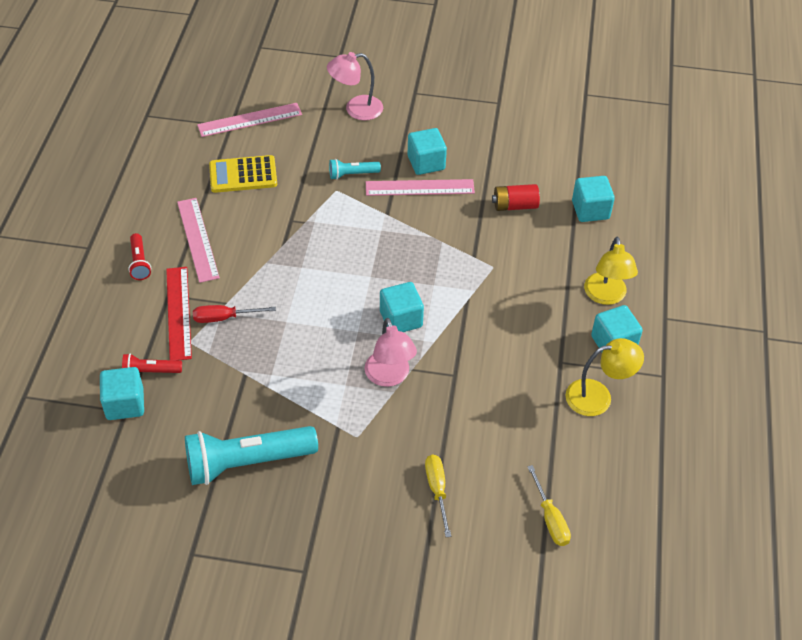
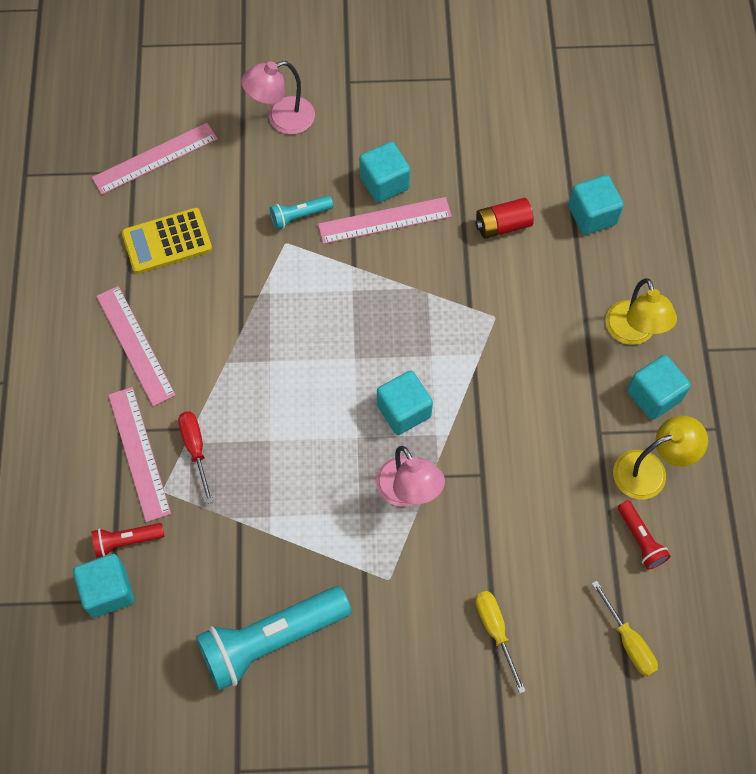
camera: 10 degrees left, 15 degrees up
(139, 262) = (73, 391): red flashlight -> red flashlight (640, 539)
(178, 313) = (139, 453): red ruler -> pink ruler
(224, 318) = (195, 449): red screwdriver -> red screwdriver turned 90 degrees clockwise

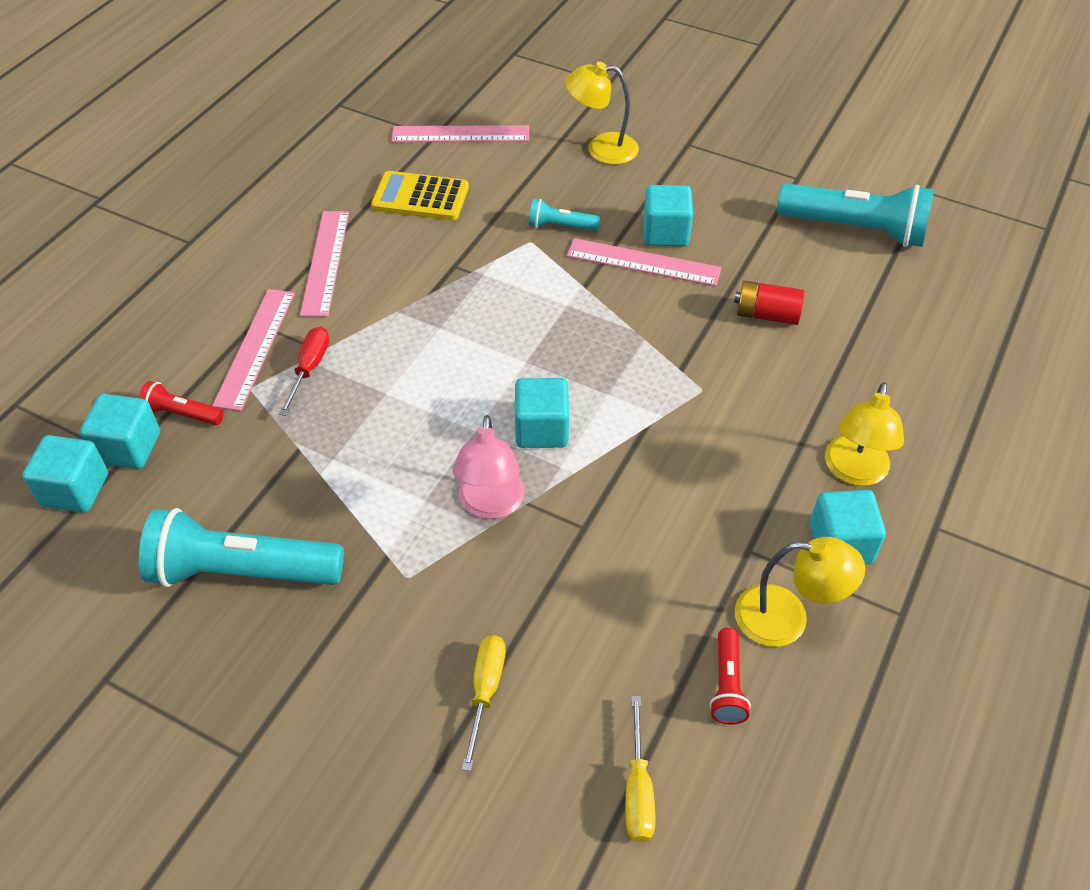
camera: 30 degrees right, 15 degrees down
(282, 119) = (601, 148): pink lamp -> yellow lamp
(522, 110) = (855, 229): none -> turquoise flashlight
(592, 215) = (875, 345): turquoise cube -> turquoise cube (75, 490)

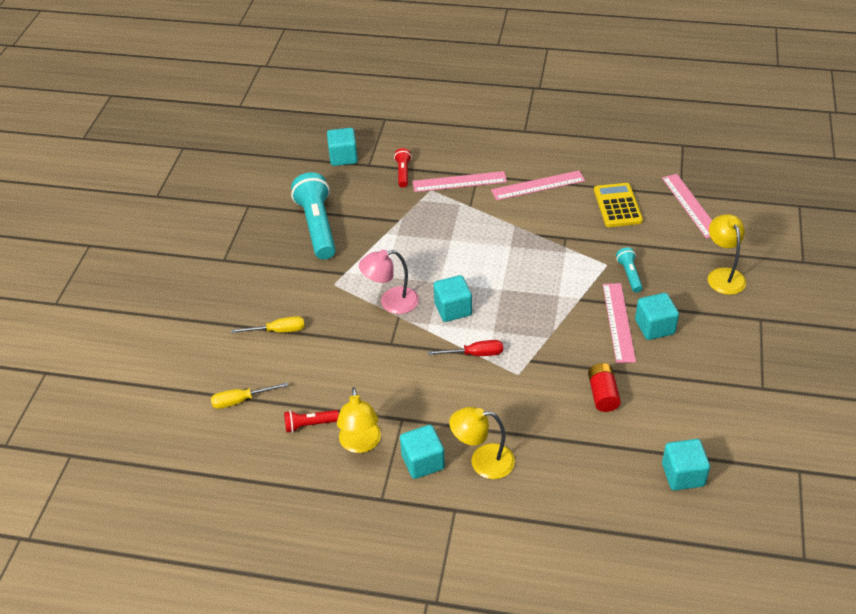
camera: 75 degrees right, 5 degrees down
(128, 448) = (374, 164): turquoise cube -> turquoise cube (683, 475)
(309, 369) = (454, 206): red screwdriver -> red screwdriver (475, 354)
(855, 229) = (723, 431): turquoise flashlight -> none

